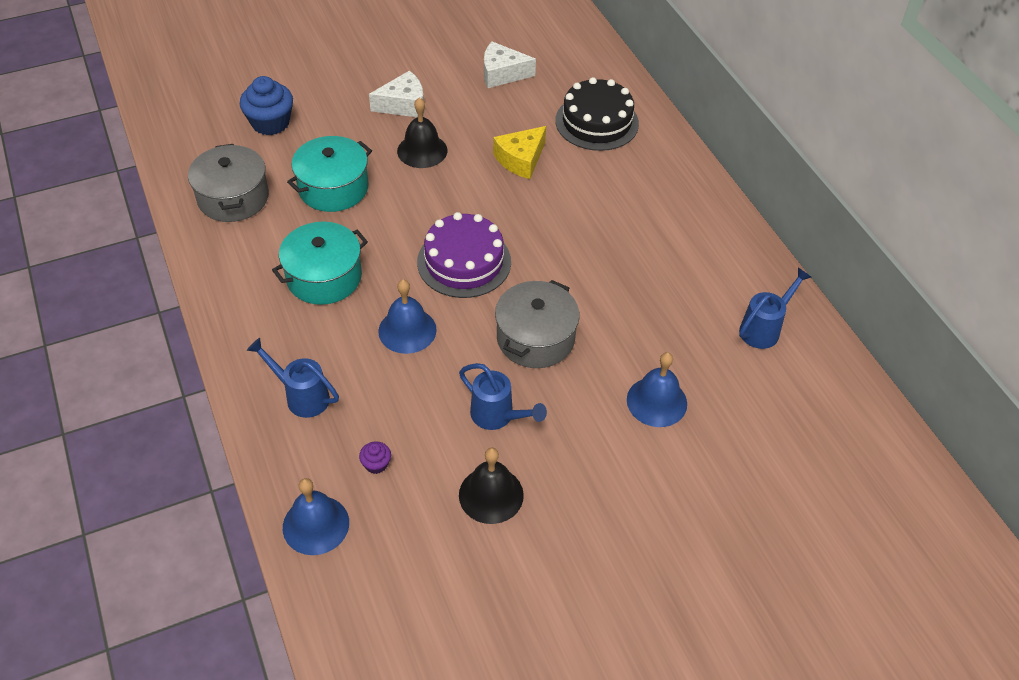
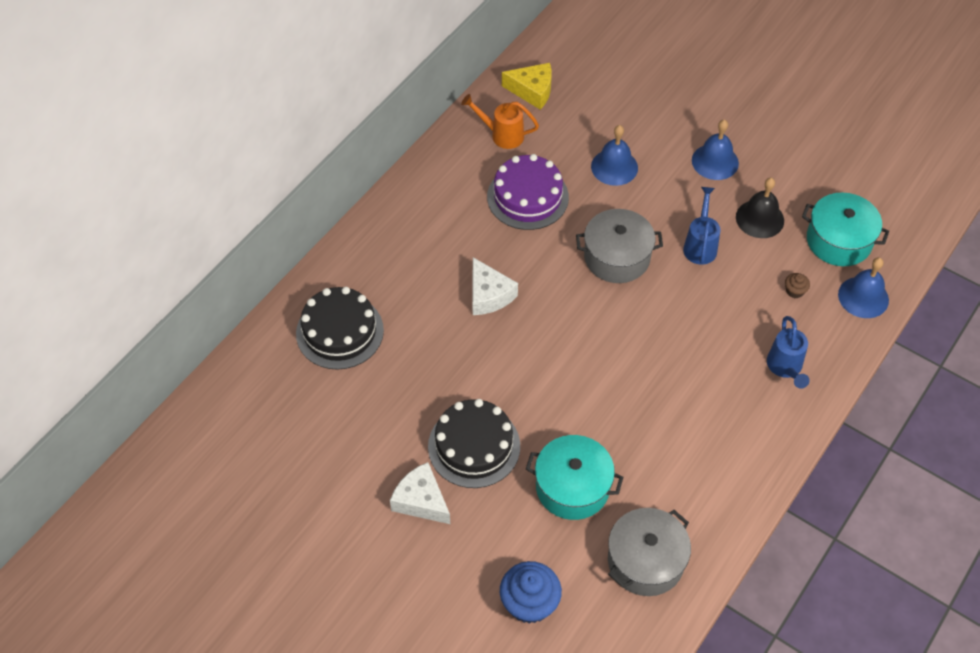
camera: 120 degrees left, 5 degrees up
(324, 277) = (672, 427): turquoise pot -> turquoise pot (839, 240)
(376, 464) = (794, 291): purple cupcake -> brown cupcake
(407, 330) = (675, 338): blue bell -> blue bell (715, 161)
(422, 150) = (474, 446): black bell -> black cake
(464, 262) = (580, 340): purple cake -> purple cake (527, 197)
(502, 74) = (317, 443): white cheese -> white cheese (489, 295)
(521, 160) = (431, 363): yellow cheese -> yellow cheese (532, 91)
(764, 329) = (502, 135): blue watering can -> orange watering can

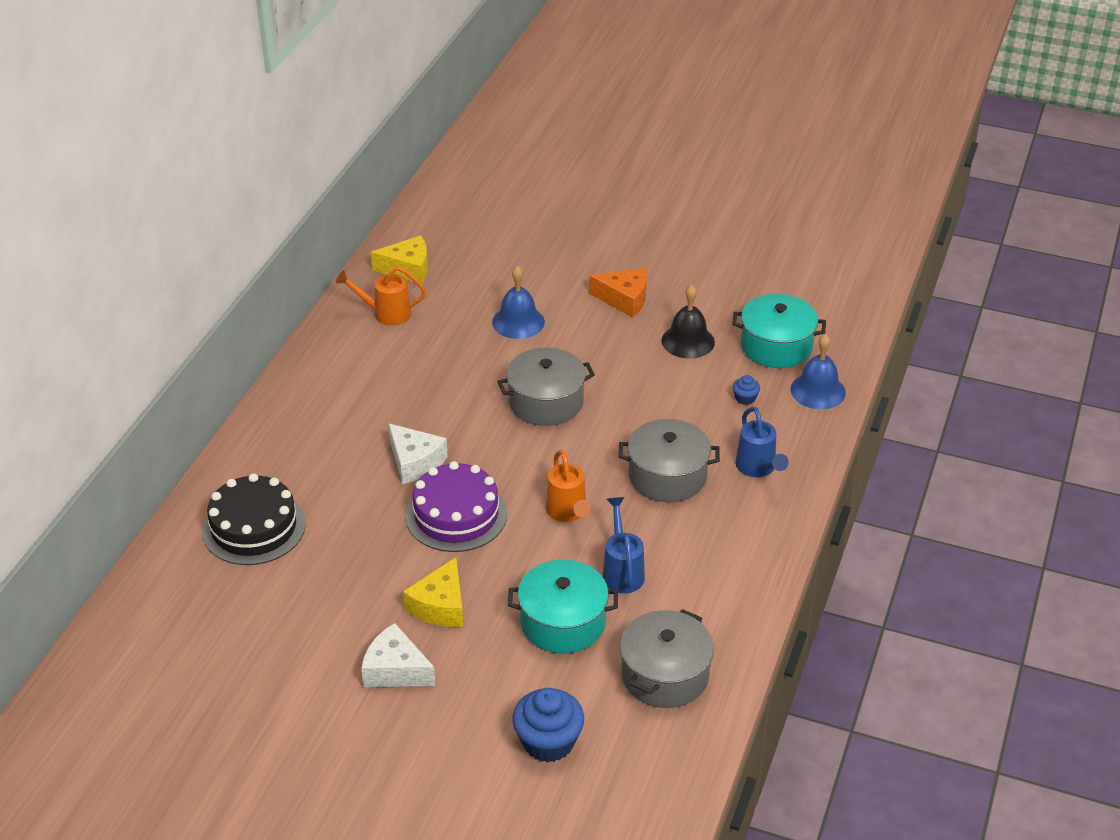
camera: 15 degrees left, 15 degrees down
(474, 446) = (440, 606): black cake -> yellow cheese
(527, 197) = (431, 365): purple cake -> purple cake (456, 515)
(606, 376) = (568, 512): none -> orange watering can
(700, 245) = (632, 375): blue watering can -> blue watering can (622, 571)
(703, 358) = (667, 476): none -> grey pot
(715, 161) = (624, 299): blue bell -> orange cheese
(794, 291) = (745, 398): brown cupcake -> blue cupcake

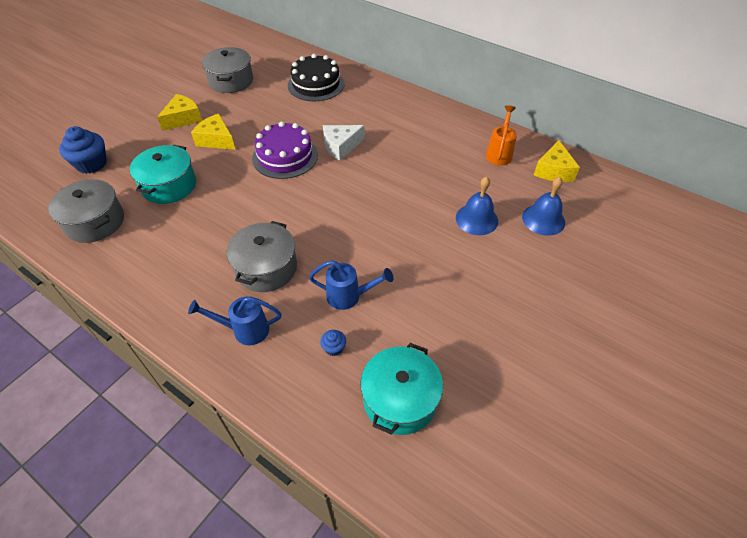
camera: 105 degrees right, 10 degrees up
(395, 670) = (183, 118): white cheese -> yellow cheese
(546, 402) = (376, 217): grey pot -> grey pot (231, 81)
(568, 512) = (259, 206): orange watering can -> none
(622, 571) = (191, 221): blue watering can -> blue watering can (349, 296)
(624, 299) = (496, 294): orange cheese -> none
(688, 341) = (425, 326): black bell -> none
(818, 391) = (322, 414): blue bell -> blue bell (543, 219)

